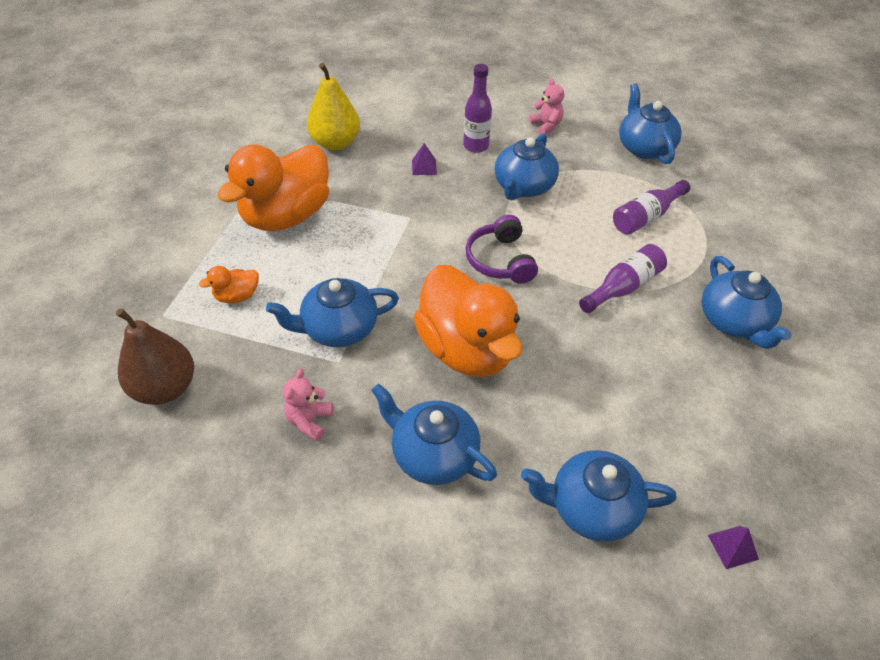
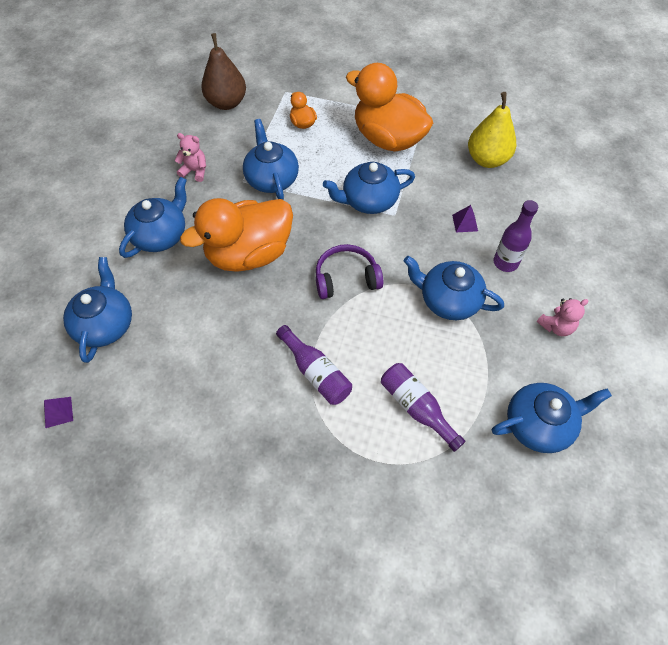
camera: 90 degrees right, 10 degrees up
(734, 322) = (272, 465): blue teapot -> blue teapot (368, 201)

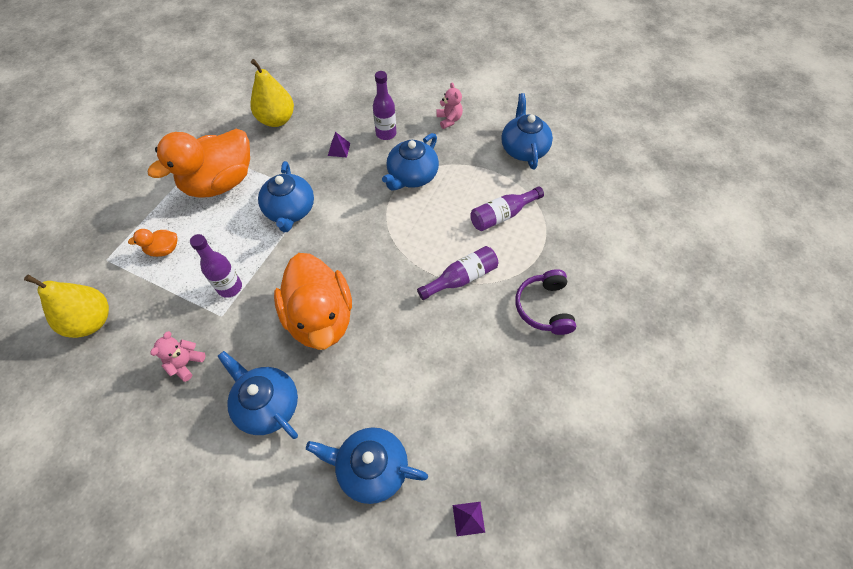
camera: 80 degrees left, 0 degrees up
(226, 103) = (91, 321): brown pear -> yellow pear
(271, 179) = (230, 287): blue teapot -> purple bottle
(346, 278) = (372, 242): purple headphones -> purple headphones (544, 307)

